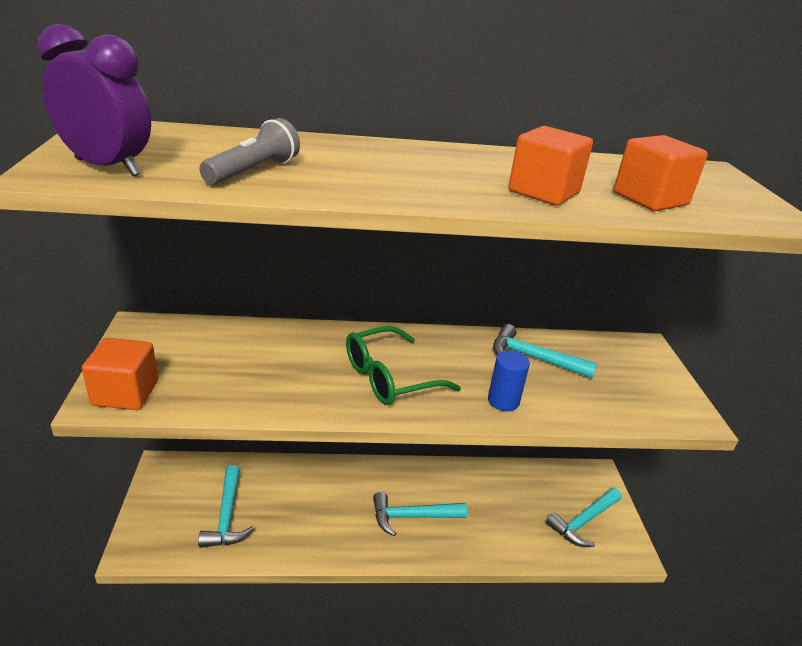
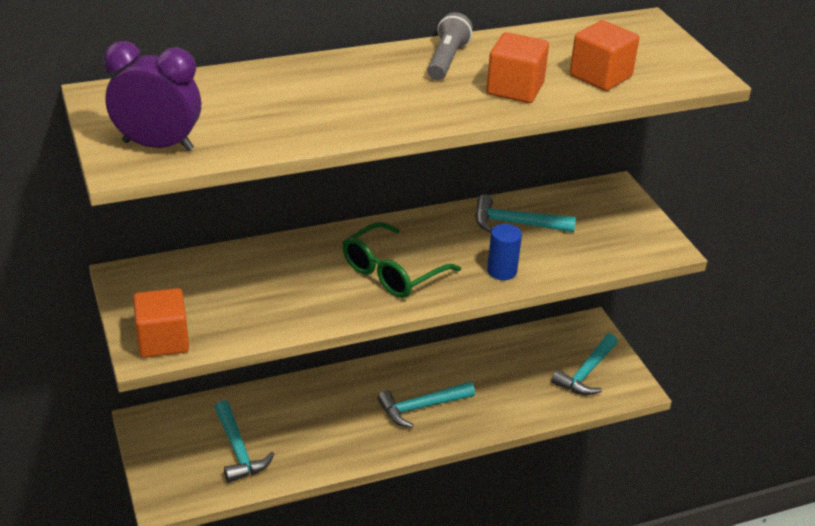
camera: 15 degrees left, 5 degrees up
(253, 171) = (274, 121): grey flashlight -> grey flashlight (447, 60)

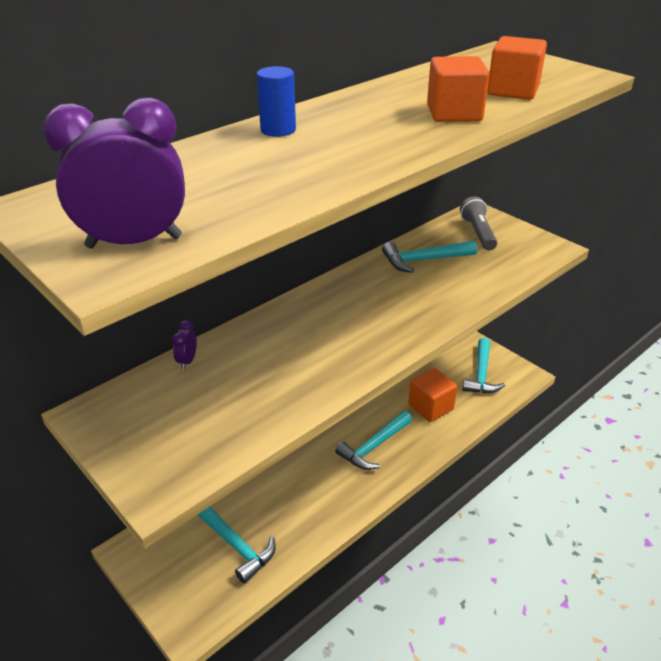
camera: 20 degrees left, 0 degrees up
(163, 340) = (168, 472): orange cube -> orange cube (430, 407)
(228, 256) = (187, 361): none -> purple clock
(392, 272) = (352, 331): green glasses -> none
(447, 60) = (369, 104): grey flashlight -> grey flashlight (478, 233)
(502, 271) = (443, 302): blue cylinder -> blue cylinder (278, 130)

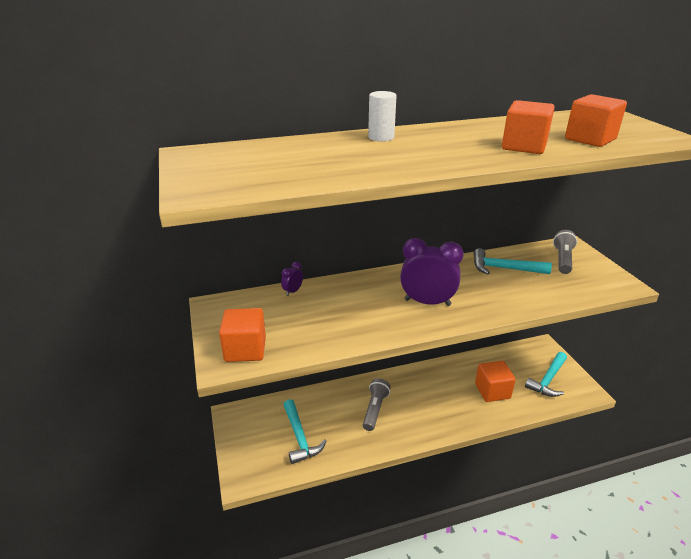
camera: 25 degrees right, 5 degrees down
(134, 242) = (228, 181): purple clock -> purple clock (427, 302)
(174, 462) = (245, 349): none -> orange cube
(278, 130) = (381, 137): blue cylinder -> white cylinder
(311, 476) = (375, 409): none -> grey flashlight
(374, 447) = (432, 405): turquoise hammer -> none

